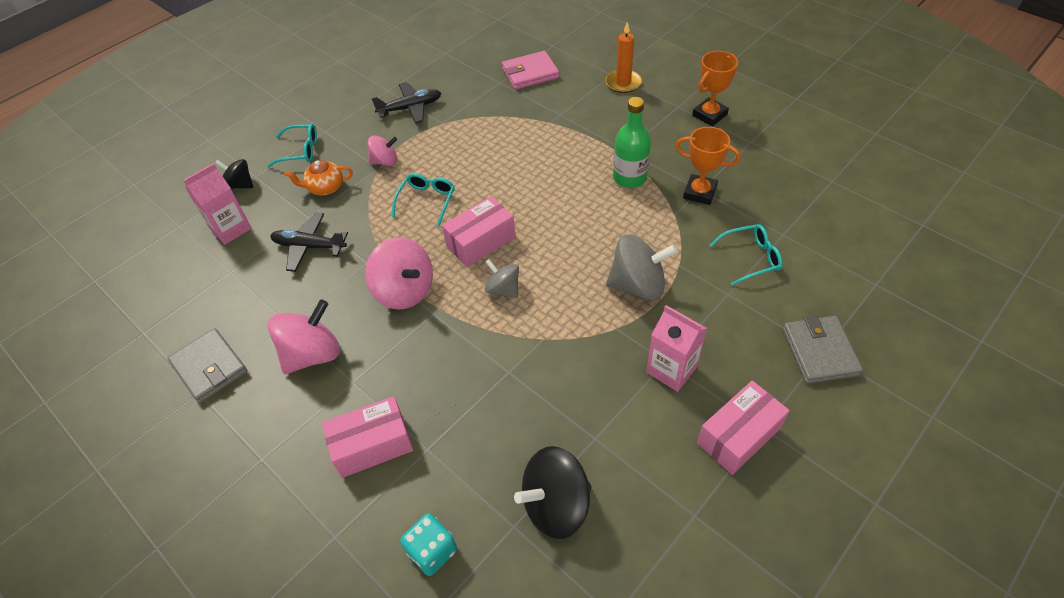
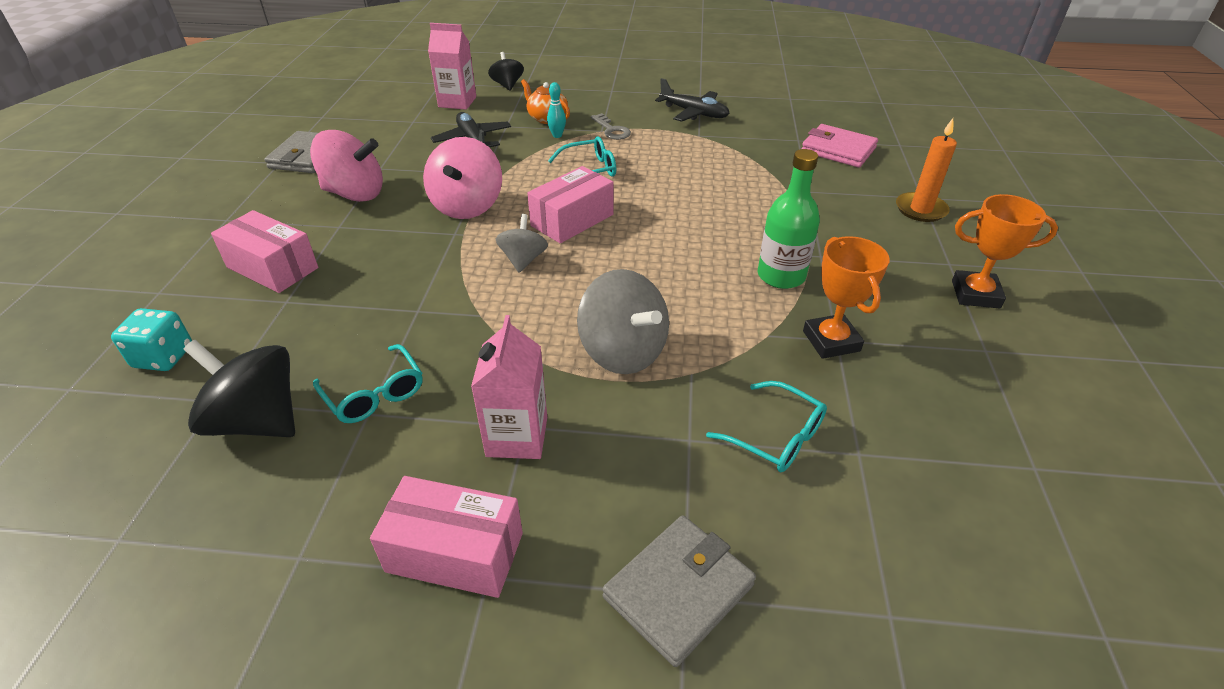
camera: 50 degrees right, 10 degrees down
(300, 151) = (575, 91): turquoise glasses -> turquoise glasses (374, 394)
(358, 194) = (557, 135): none -> turquoise bowling pin
(385, 161) = (612, 130): pink spinning top -> grey key
(481, 241) = (572, 220): pink box -> pink box turned 60 degrees counterclockwise

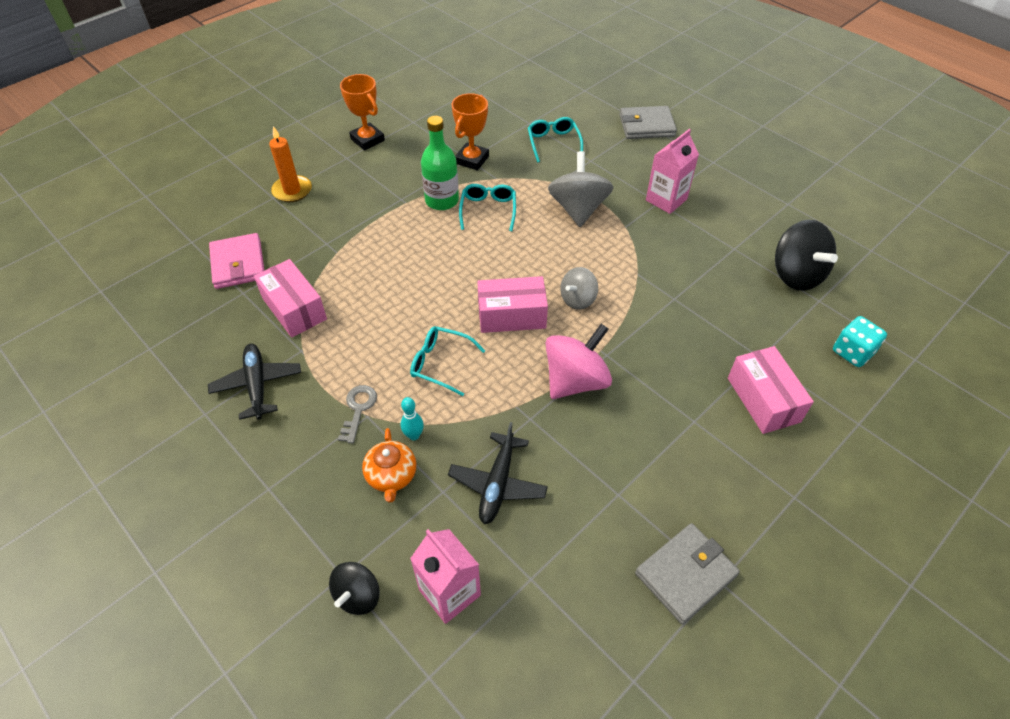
camera: 140 degrees left, 10 degrees up
(355, 194) = (661, 462): pink spinning top -> none
(374, 394) = (726, 257): turquoise glasses -> turquoise glasses (488, 210)
(455, 552) = (721, 174): pink box -> pink box (294, 309)

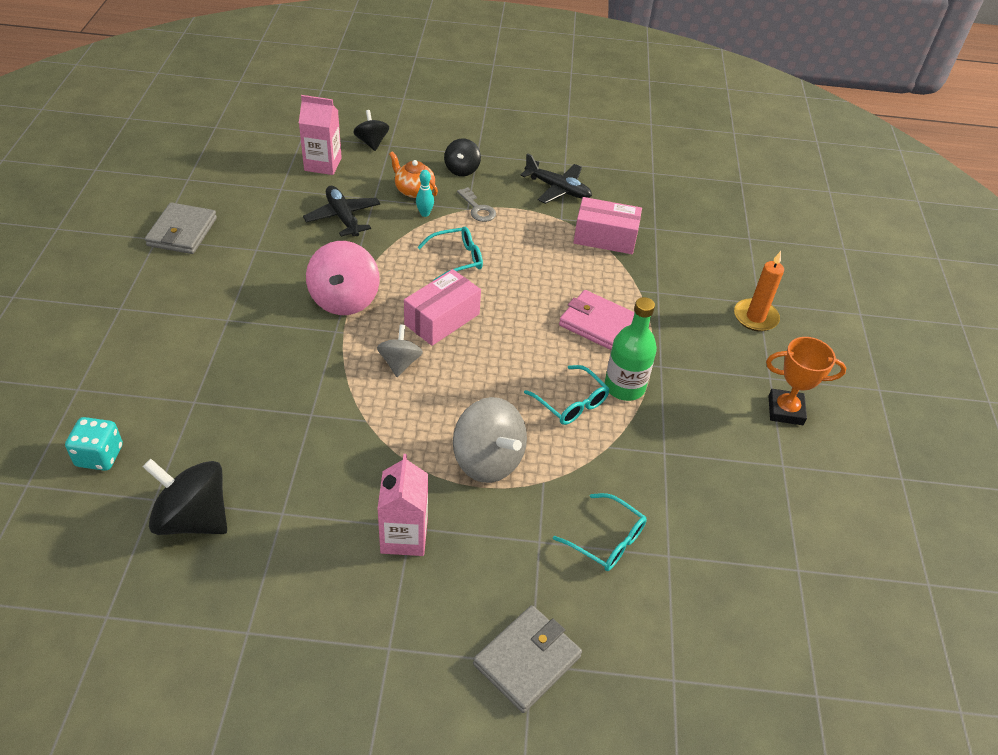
camera: 135 degrees right, 5 degrees down
(238, 264) = (691, 242): pink wallet -> pink wallet (598, 323)
(311, 474) = (462, 169): none -> black spinning top
(472, 160) = (659, 454): orange trophy -> none
(763, 400) = (175, 365): pink box -> none

